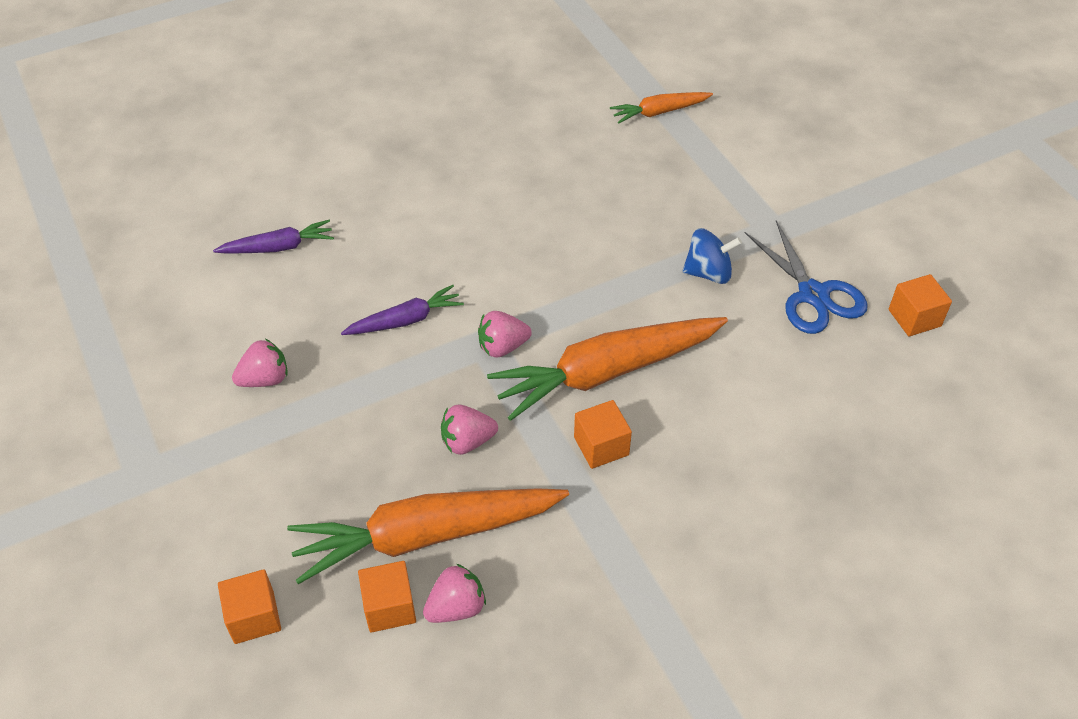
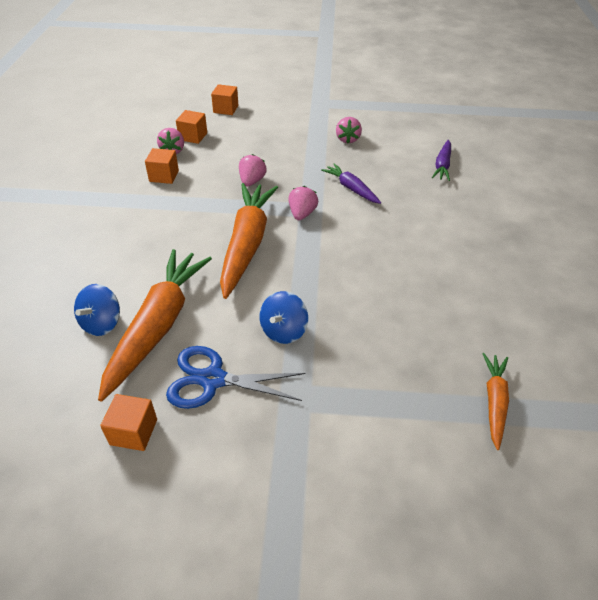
camera: 120 degrees right, 5 degrees down
(405, 320) = (351, 188): purple carrot -> purple carrot turned 135 degrees clockwise
(426, 536) = (214, 154): orange carrot -> orange carrot (158, 326)
(601, 446) = (202, 221): orange cube -> orange cube (164, 176)
(843, 430) = (102, 323): none -> blue spinning top

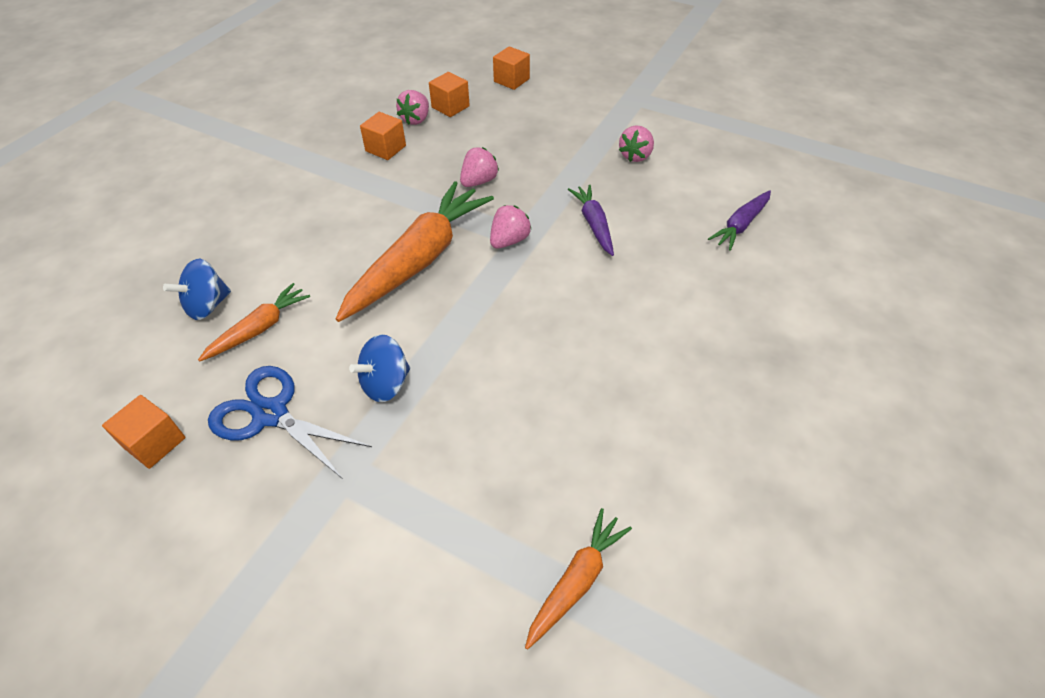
camera: 25 degrees right, 5 degrees up
(158, 326) = (259, 329): orange carrot -> orange carrot, size x0.51

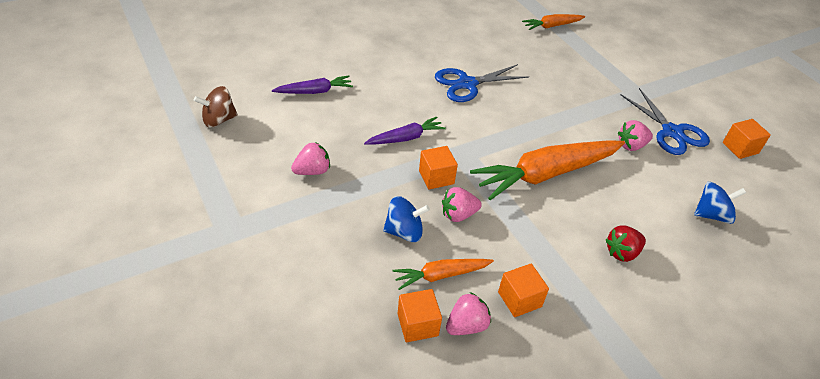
camera: 150 degrees left, 5 degrees down
(259, 329) = (674, 181): orange carrot -> orange carrot (441, 275)
(307, 219) = (622, 252): none -> red strawberry
(385, 383) = (601, 117): blue spinning top -> blue spinning top (404, 232)
(509, 241) = (473, 156): pink strawberry -> pink strawberry (631, 145)
(511, 80) = (318, 330): orange cube -> orange cube (436, 177)
(594, 224) = (405, 138): purple carrot -> purple carrot turned 135 degrees counterclockwise
(599, 335) = (467, 84): none -> blue scissors
(769, 155) = (219, 120): none -> brown spinning top

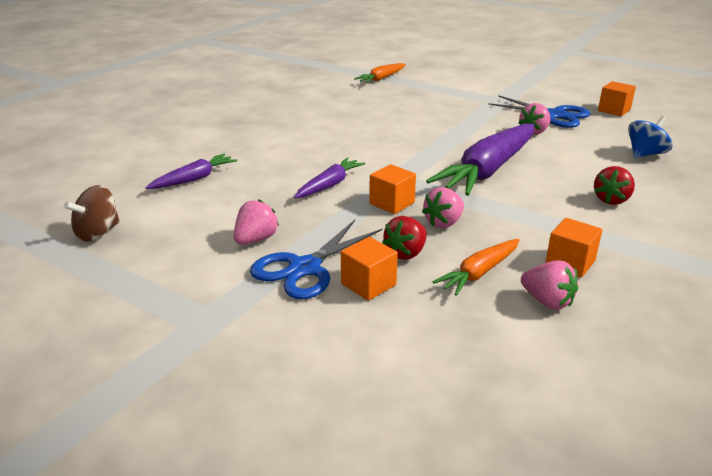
camera: 25 degrees left, 15 degrees down
(404, 232) = (406, 253): blue spinning top -> red strawberry
(417, 324) = (501, 320): orange cube -> orange cube (368, 284)
(466, 325) = (547, 301): pink strawberry -> pink strawberry turned 105 degrees clockwise
(467, 84) = (347, 132): blue scissors -> blue scissors (305, 268)
(546, 174) = (488, 170): orange carrot -> purple carrot

